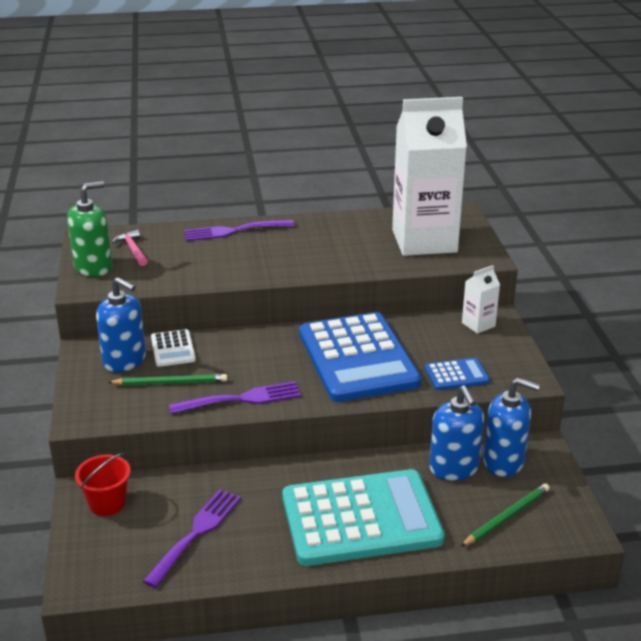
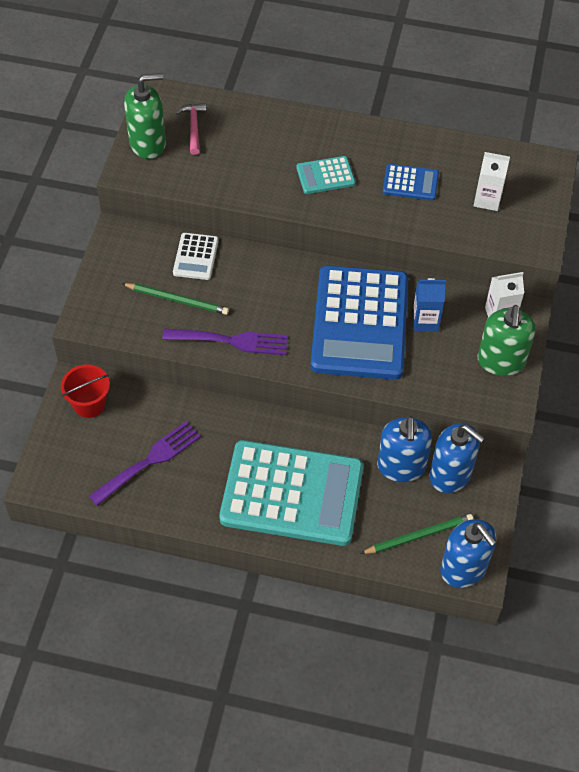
camera: 20 degrees right, 25 degrees up
(125, 361) = (147, 259): blue soap dispenser -> blue soap dispenser (463, 568)
(233, 231) = (302, 127): purple fork -> none
(273, 255) = (325, 176): none -> turquoise calculator
(416, 343) = (425, 321): none -> blue carton
(424, 241) = (487, 200): white carton -> white carton, size x0.41
(456, 375) = (442, 375): blue calculator -> blue calculator (410, 183)
(501, 353) = (501, 361): none -> green soap dispenser

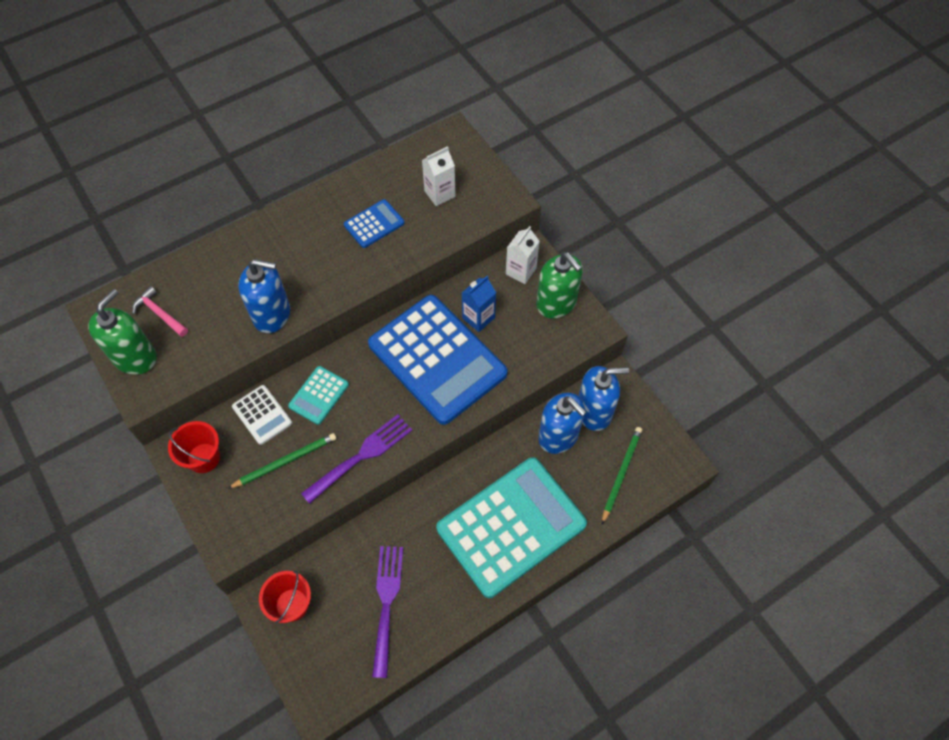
camera: 45 degrees left, 5 degrees up
(128, 252) = (203, 458): none -> red bucket
(325, 176) = (307, 268): turquoise calculator -> turquoise calculator (319, 395)
(463, 568) = (671, 468): blue soap dispenser -> blue soap dispenser (272, 314)

